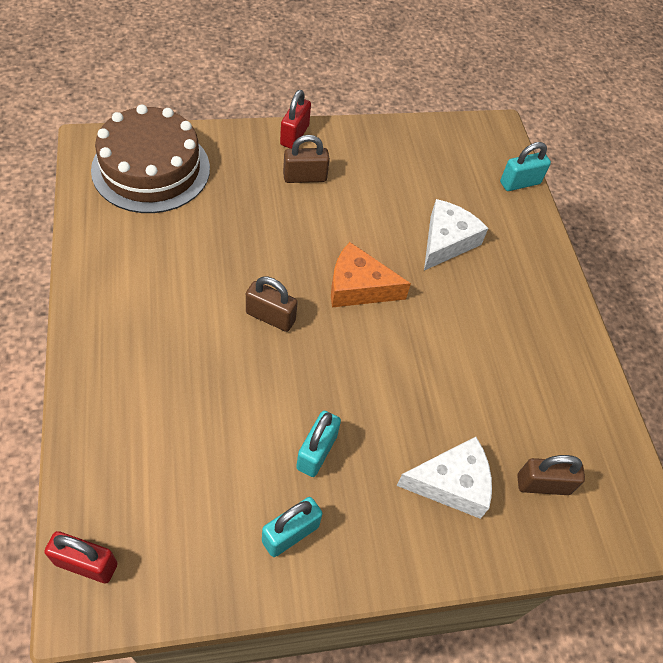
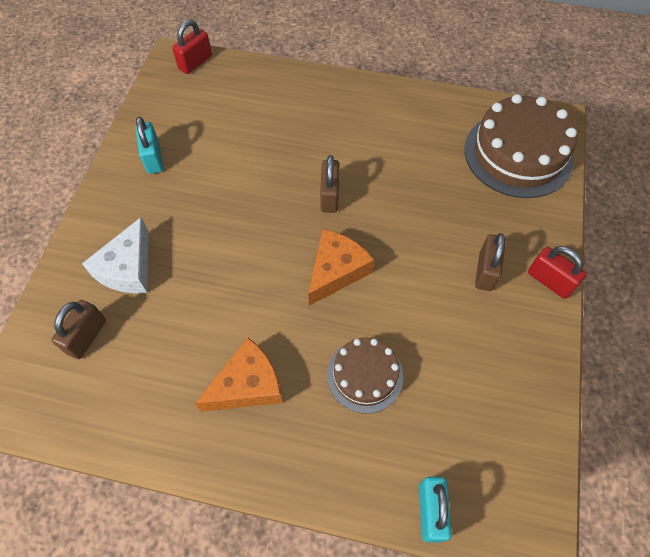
camera: 120 degrees right, 5 degrees up
(270, 317) = (329, 196): brown padlock -> brown padlock turned 45 degrees counterclockwise
(316, 452) = (200, 190): turquoise padlock -> none
(446, 241) = (365, 375): white cheese -> brown cake
(503, 323) = (247, 385): none -> orange cheese

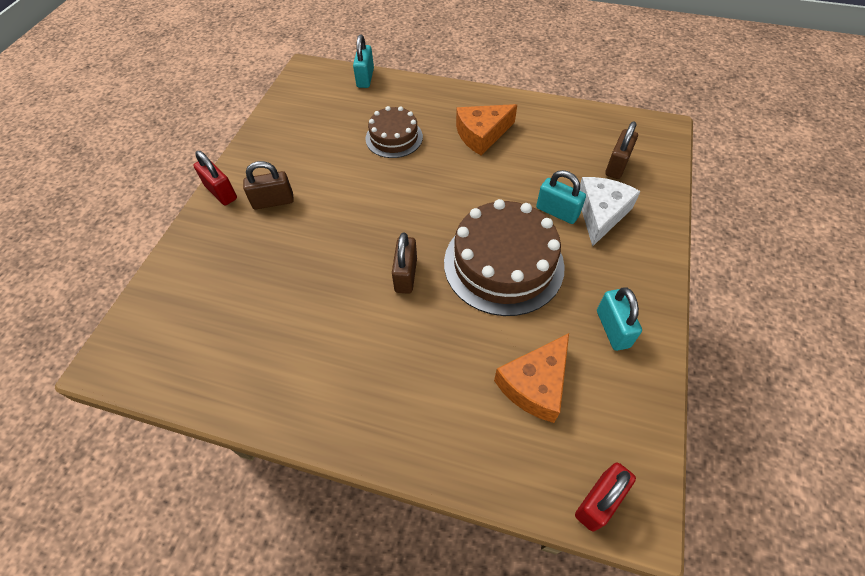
camera: 175 degrees left, 5 degrees down
(174, 268) = (557, 212): none -> turquoise padlock
(336, 271) = (407, 206): orange cheese -> orange cheese (535, 384)
(485, 271) = (273, 201): brown padlock -> brown padlock turned 60 degrees clockwise
(518, 154) = (180, 317): brown cake -> brown cake (503, 264)

